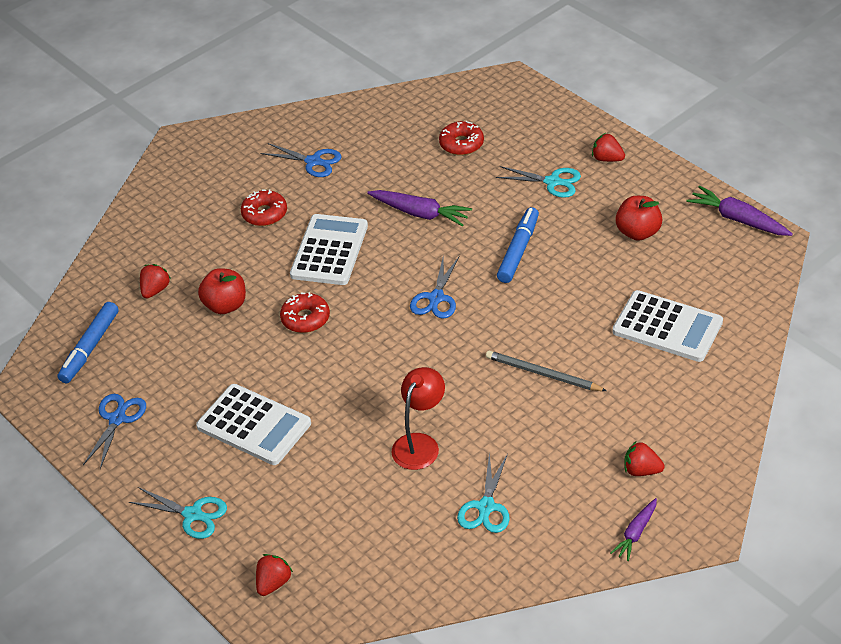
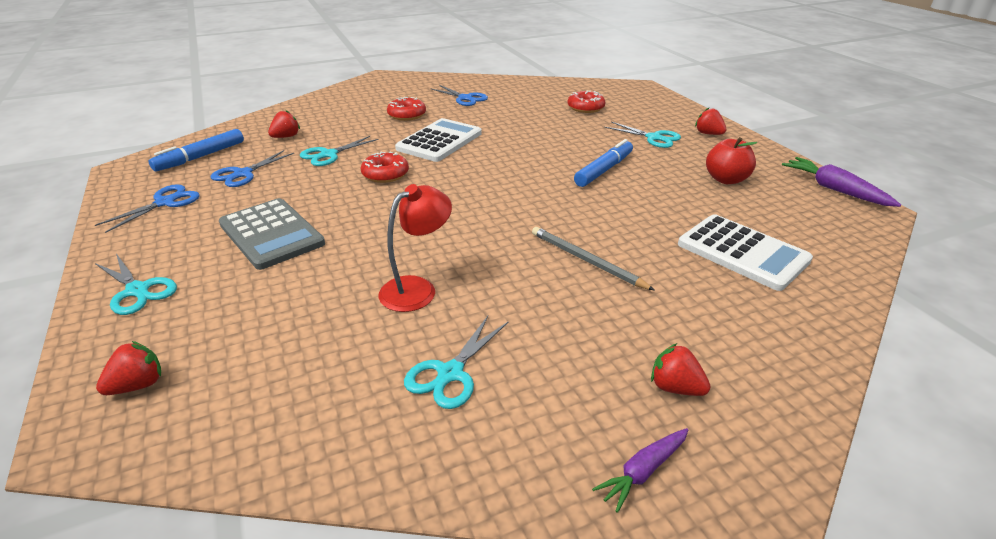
camera: 15 degrees right, 10 degrees down
(225, 305) = (329, 154): red apple -> turquoise scissors
(254, 425) = (271, 234): white calculator -> grey calculator
(420, 213) = (529, 135): purple carrot -> none
(436, 298) = (510, 184): blue scissors -> blue scissors (243, 174)

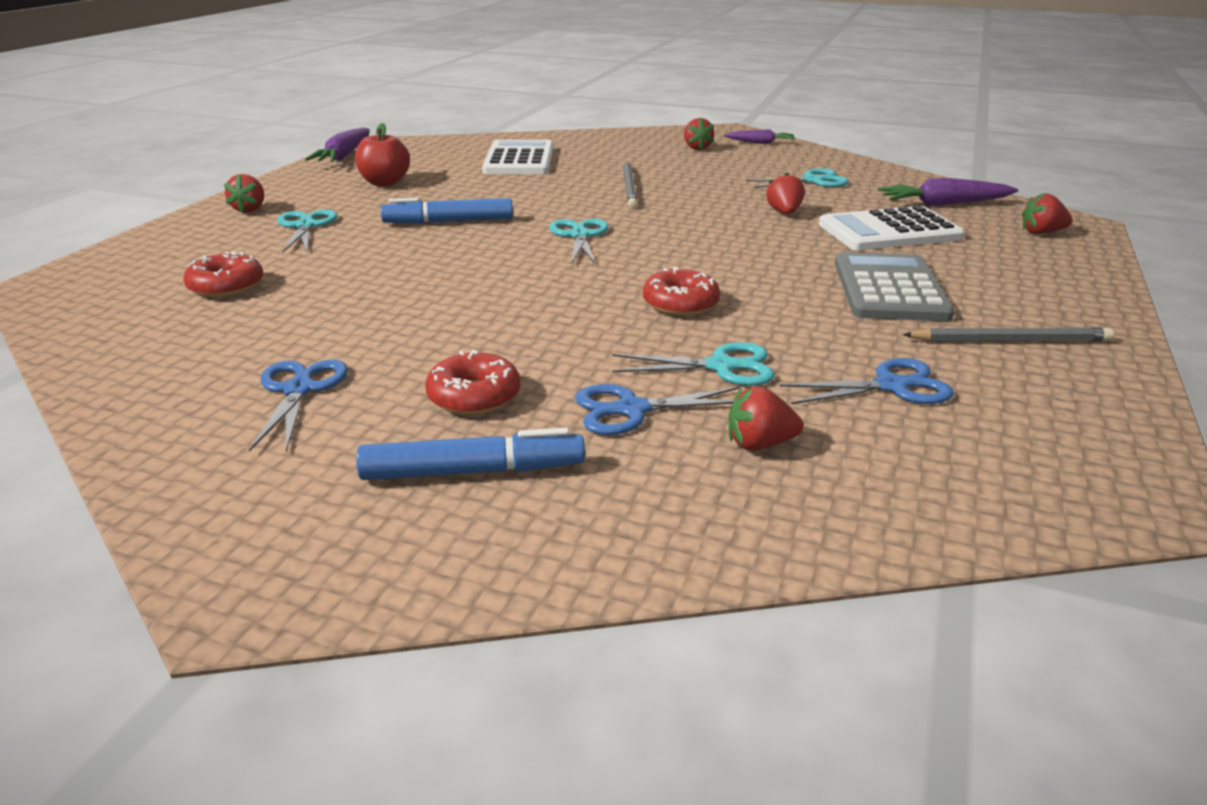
camera: 135 degrees left, 5 degrees down
(137, 290) = (1057, 287): turquoise scissors -> turquoise scissors (579, 236)
(165, 203) = (1037, 381): blue scissors -> blue scissors (632, 409)
(180, 223) = (1010, 340): none -> grey pencil
(201, 157) = (965, 463): blue marker -> blue marker (473, 471)
(265, 399) = (944, 204): none -> purple carrot
(417, 288) = (784, 213): red lamp -> red strawberry
(439, 141) = (529, 321): white calculator -> white calculator (889, 231)

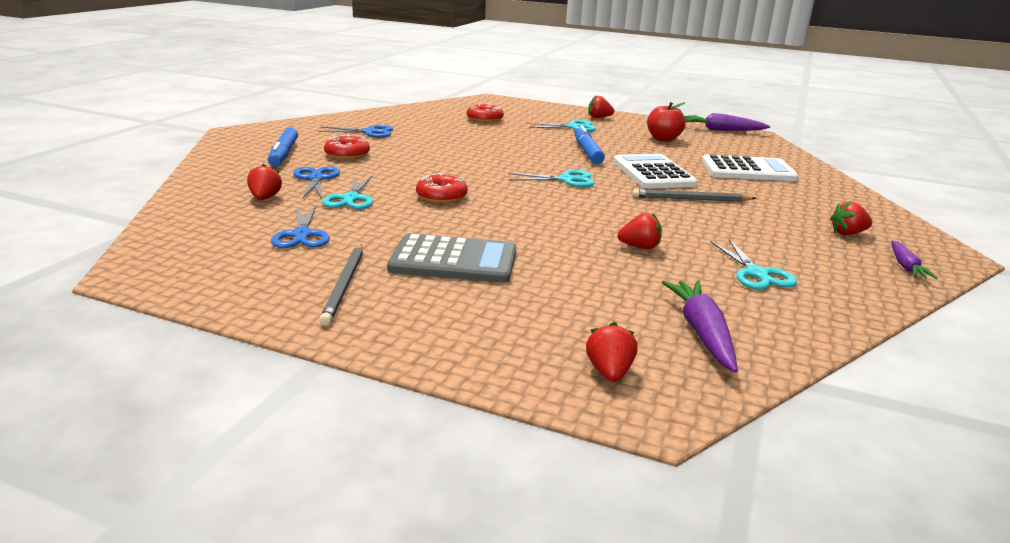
camera: 90 degrees right, 5 degrees down
(889, 231) = (597, 285): white calculator -> white calculator (653, 173)

